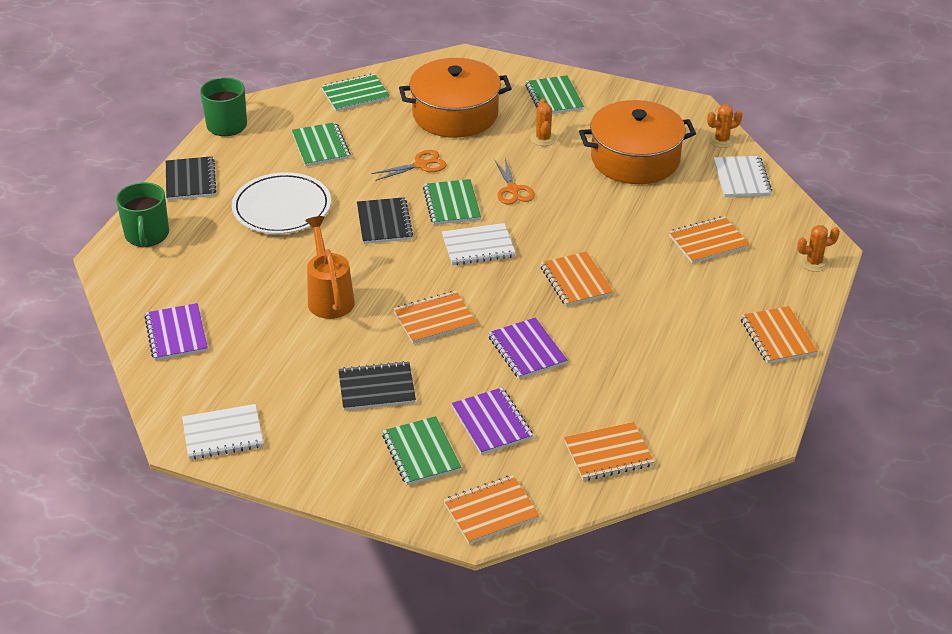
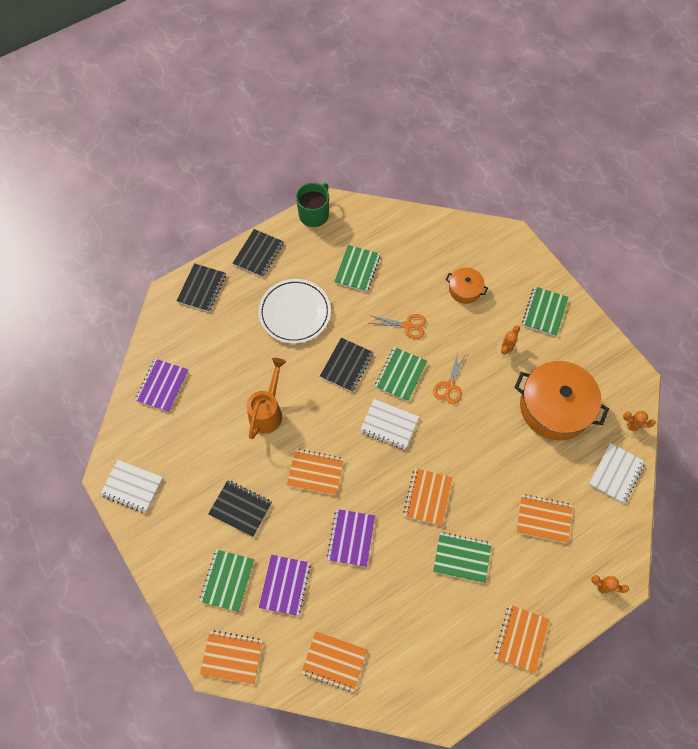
camera: 35 degrees right, 25 degrees up
(147, 235) = (202, 288): green mug -> black notebook
(355, 94) = (413, 231): green notebook -> green notebook (461, 557)
(455, 114) = (465, 289): orange pot -> orange pot, size x0.49

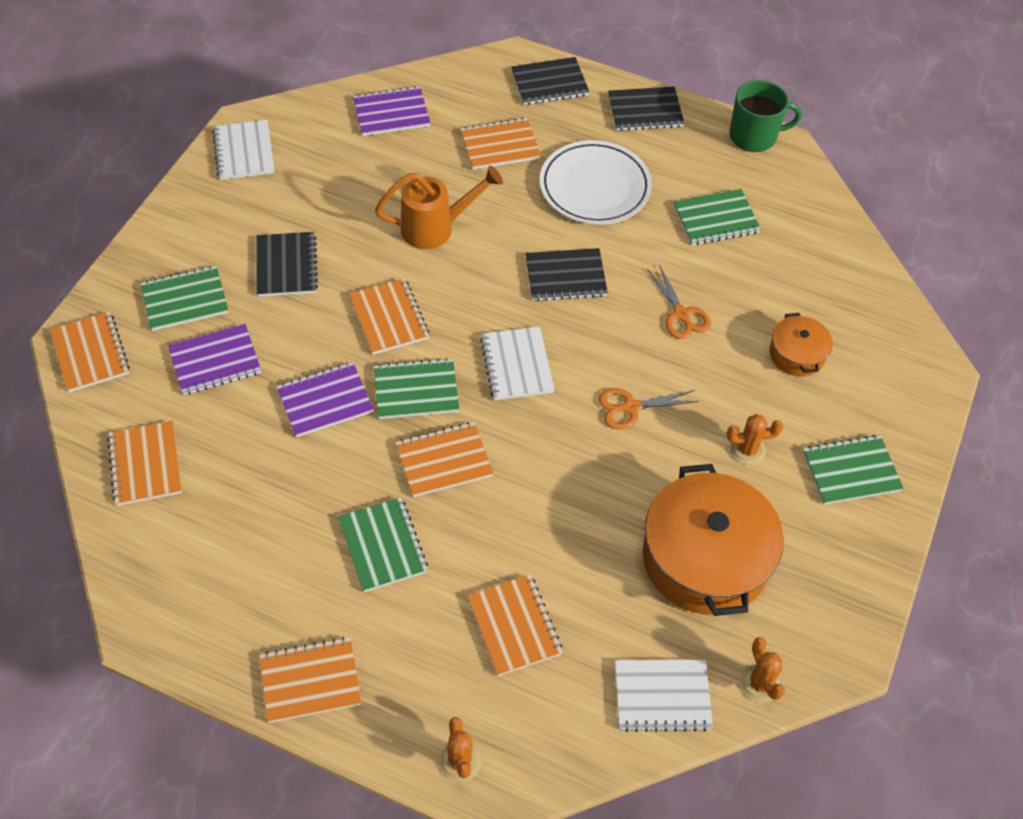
camera: 55 degrees right, 10 degrees down
(230, 342) = (500, 145): none -> orange notebook
(400, 374) = (601, 342): green notebook -> green notebook (416, 390)

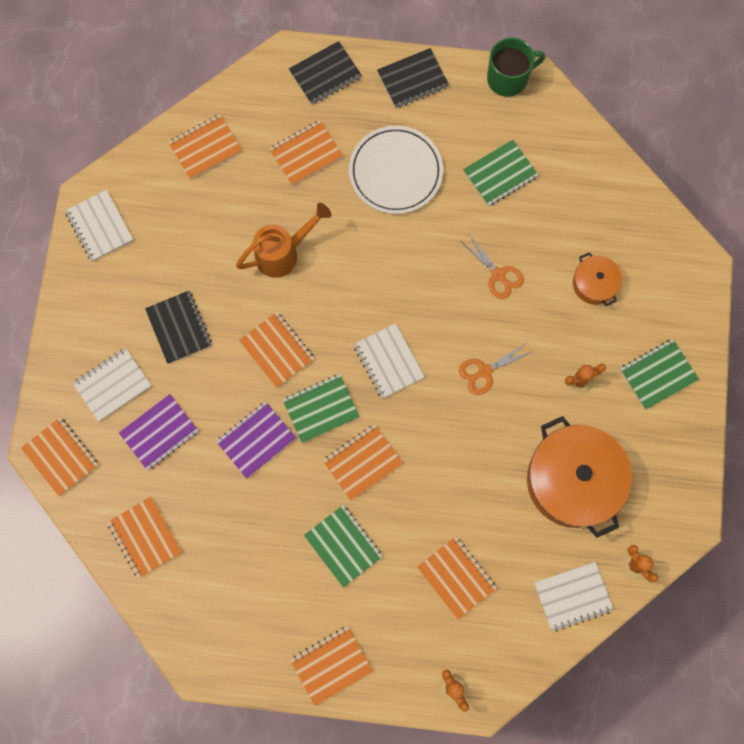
camera: 15 degrees left, 20 degrees up
(185, 300) = (112, 385): green notebook -> white notebook
(391, 113) = (205, 148): purple notebook -> orange notebook
(565, 277) = (400, 268): black notebook -> none

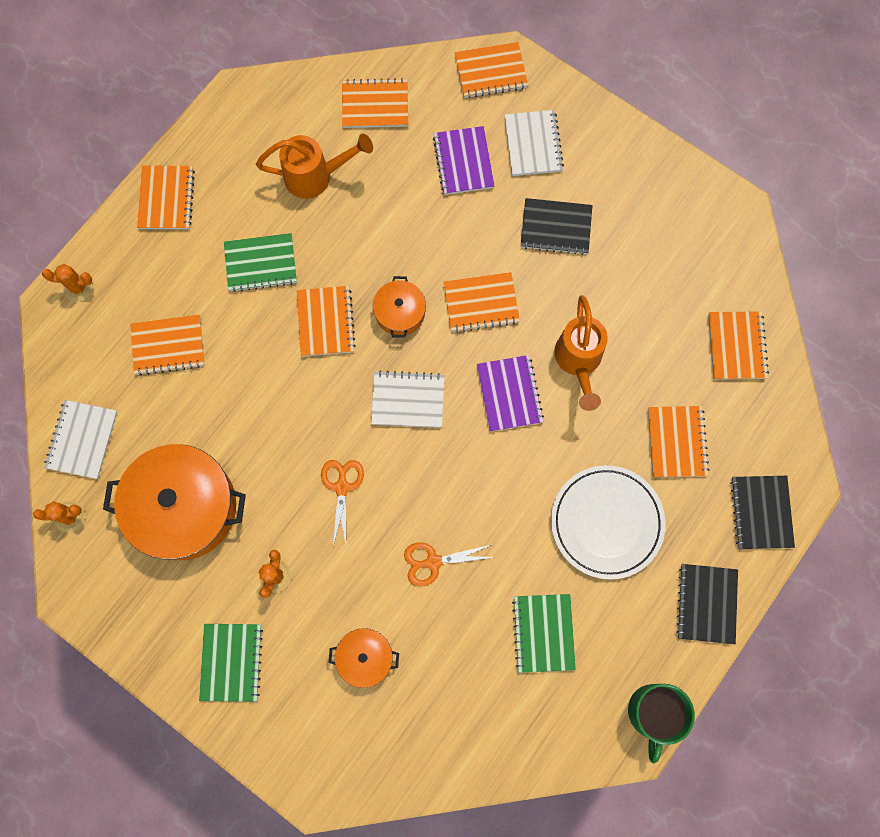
camera: 120 degrees right, 0 degrees up
(99, 226) = (702, 207): white notebook -> none
(239, 547) = (316, 176): none -> orange watering can
(256, 440) = (405, 240): purple notebook -> purple notebook (509, 394)
(321, 408) = (400, 312): green notebook -> orange pot

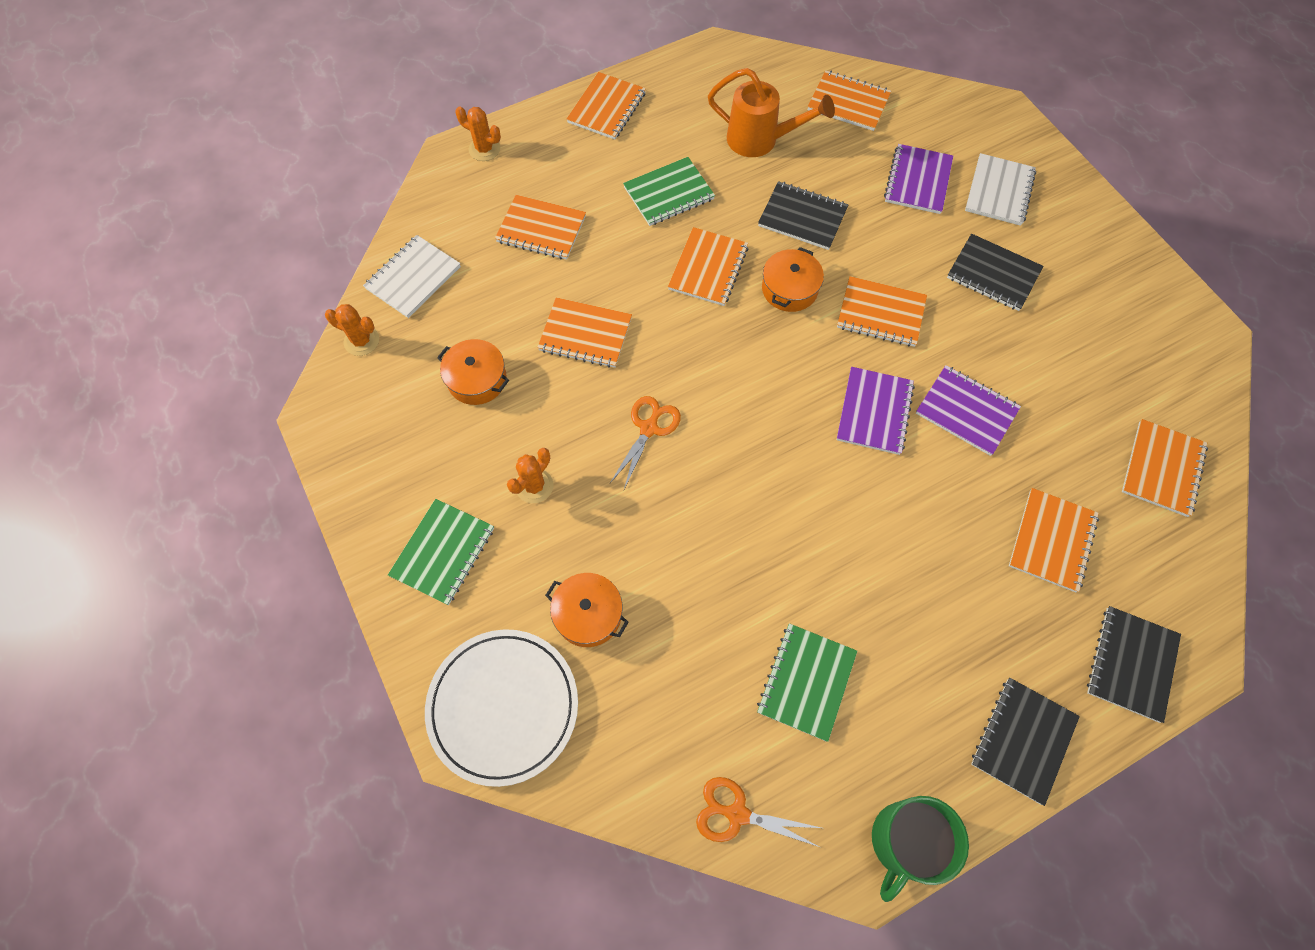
camera: 25 degrees right, 10 degrees down
(184, 507) = (477, 379): orange pot -> orange pot, size x0.49
(261, 263) = (669, 193): green notebook -> green notebook turned 45 degrees counterclockwise
(382, 239) = (802, 217): none -> black notebook
(408, 400) = (760, 373): white notebook -> none
(433, 562) = (712, 546): orange scissors -> orange scissors (737, 814)
(491, 72) = (980, 115): orange notebook -> orange notebook (585, 334)
(578, 362) = (966, 411): orange watering can -> purple notebook
(606, 522) = (933, 592): white plate -> white plate (503, 706)

